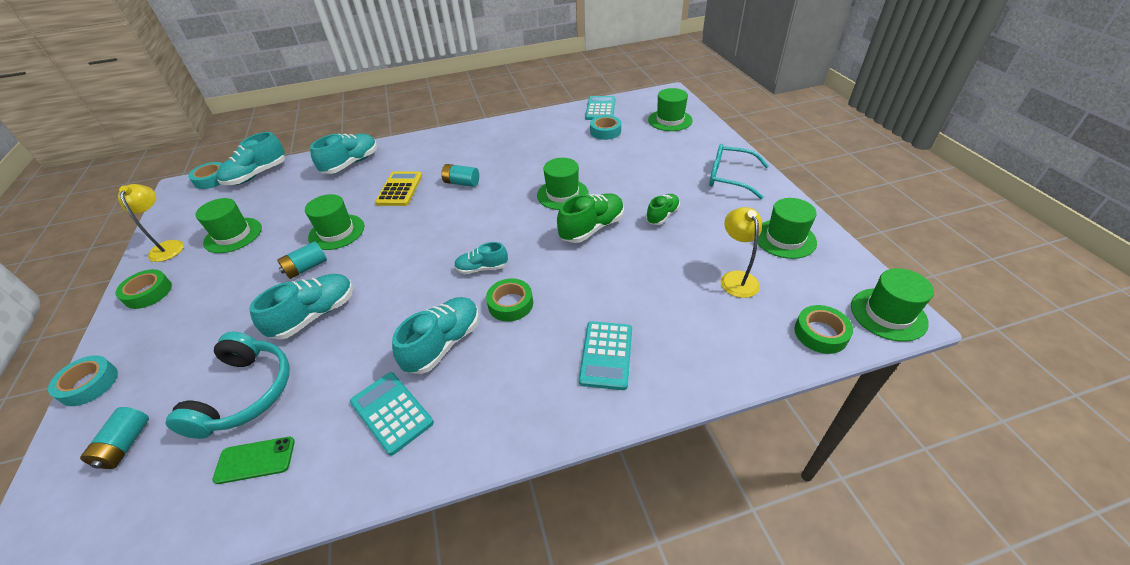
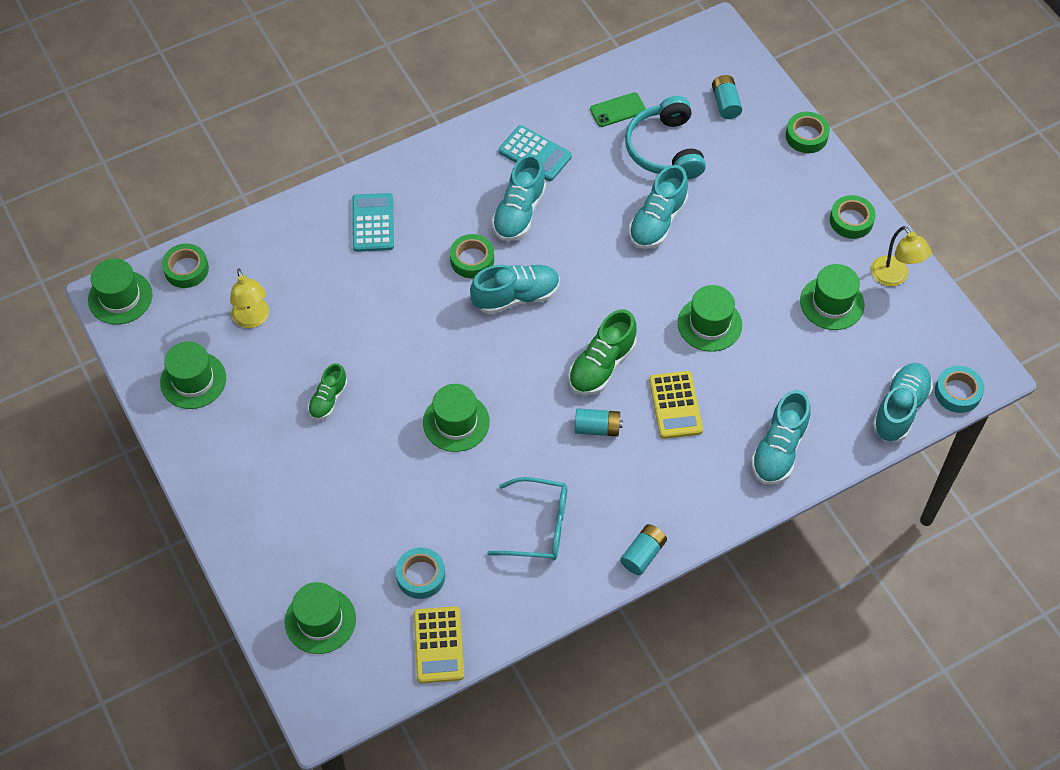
camera: 165 degrees right, 15 degrees up
(89, 384) = (806, 136): turquoise tape -> green tape
(306, 268) = (707, 271): turquoise battery -> turquoise battery (643, 554)
(482, 268) = (516, 296): turquoise shoe -> turquoise shoe, size x1.63
(592, 228) = (409, 368): green shoe -> green shoe (601, 365)
(600, 109) = (438, 645): turquoise calculator -> yellow calculator
(729, 177) = (241, 482): turquoise glasses -> turquoise glasses (539, 526)

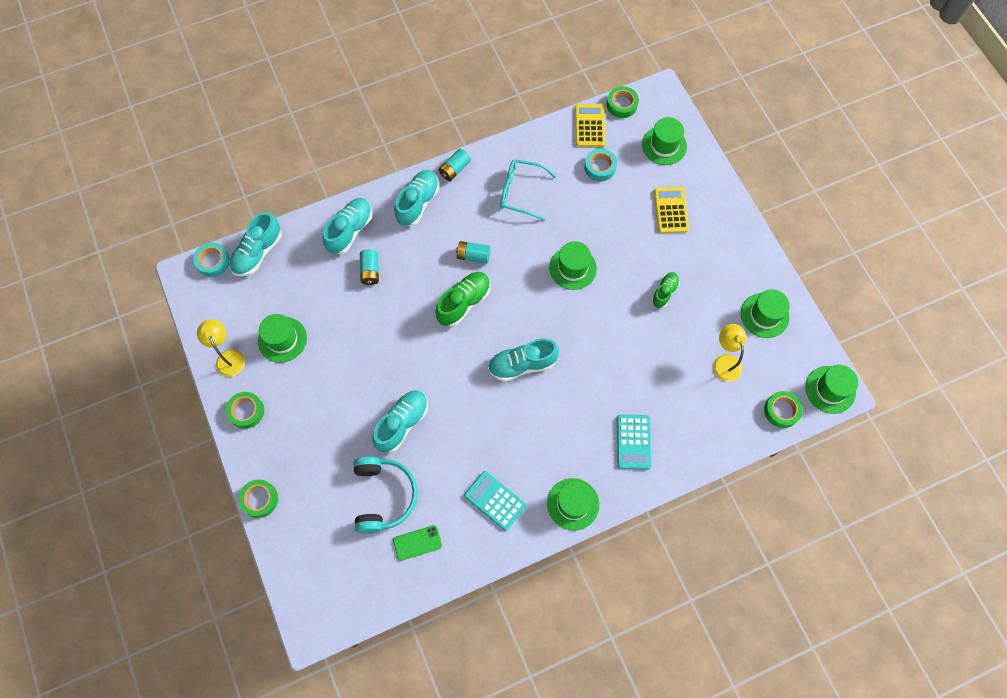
camera: 175 degrees left, 10 degrees up
(472, 260) = (554, 400): green tape -> green tape (621, 105)
(519, 212) = (513, 442): turquoise shoe -> turquoise shoe (418, 203)
(675, 405) = (415, 268): yellow calculator -> yellow calculator (671, 210)
(709, 324) = (378, 329): green hat -> green hat (573, 504)
(725, 103) = (321, 541): turquoise battery -> turquoise battery (370, 271)

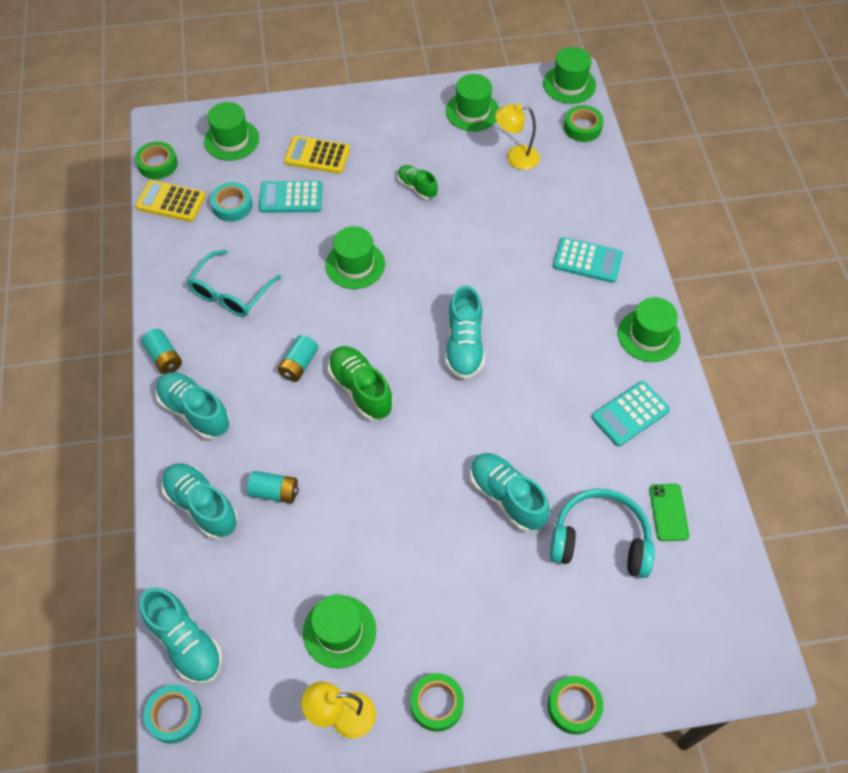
camera: 75 degrees left, 10 degrees down
(622, 204) = (291, 197): none -> turquoise calculator

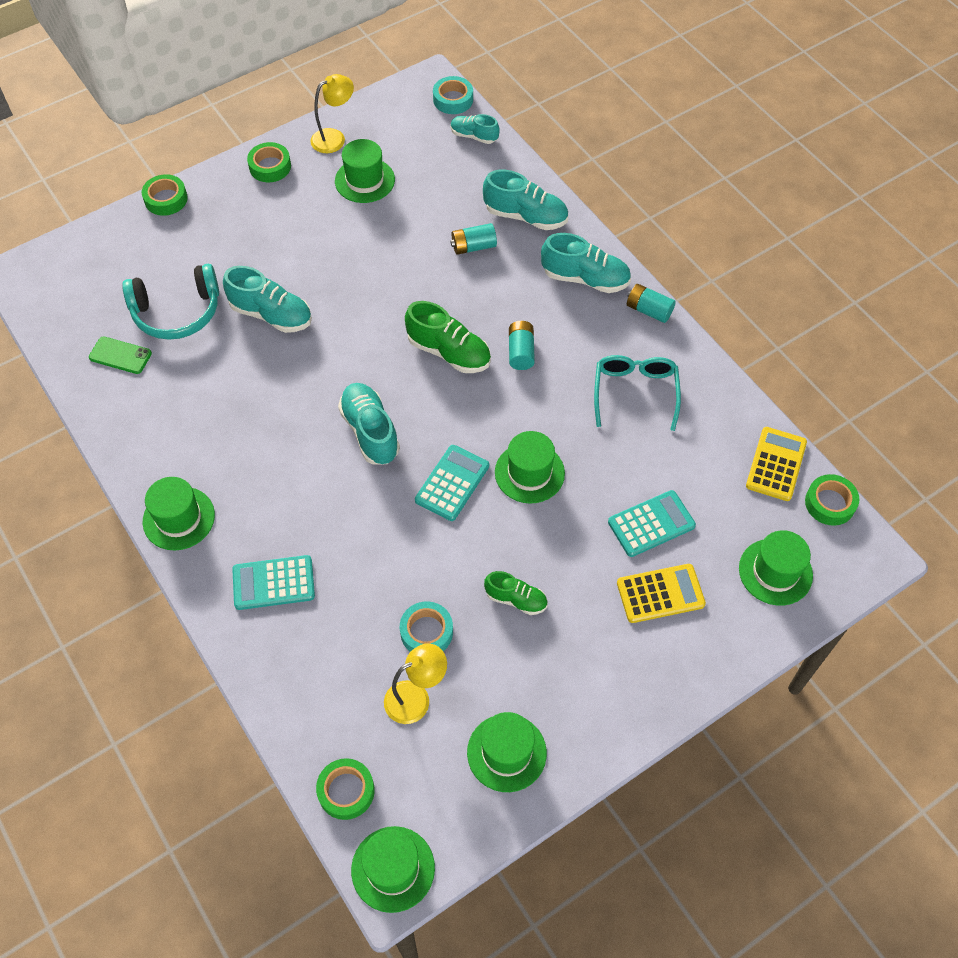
camera: 155 degrees right, 0 degrees up
(171, 201) = (776, 464): yellow calculator -> yellow calculator turned 60 degrees counterclockwise
(186, 642) = (474, 136): turquoise shoe -> turquoise shoe, size x0.62
(232, 205) = (707, 487): turquoise tape -> turquoise tape (426, 632)
(630, 414) = (178, 428): turquoise calculator -> turquoise calculator (452, 483)
(668, 512) = (120, 355): green phone -> green phone turned 45 degrees counterclockwise

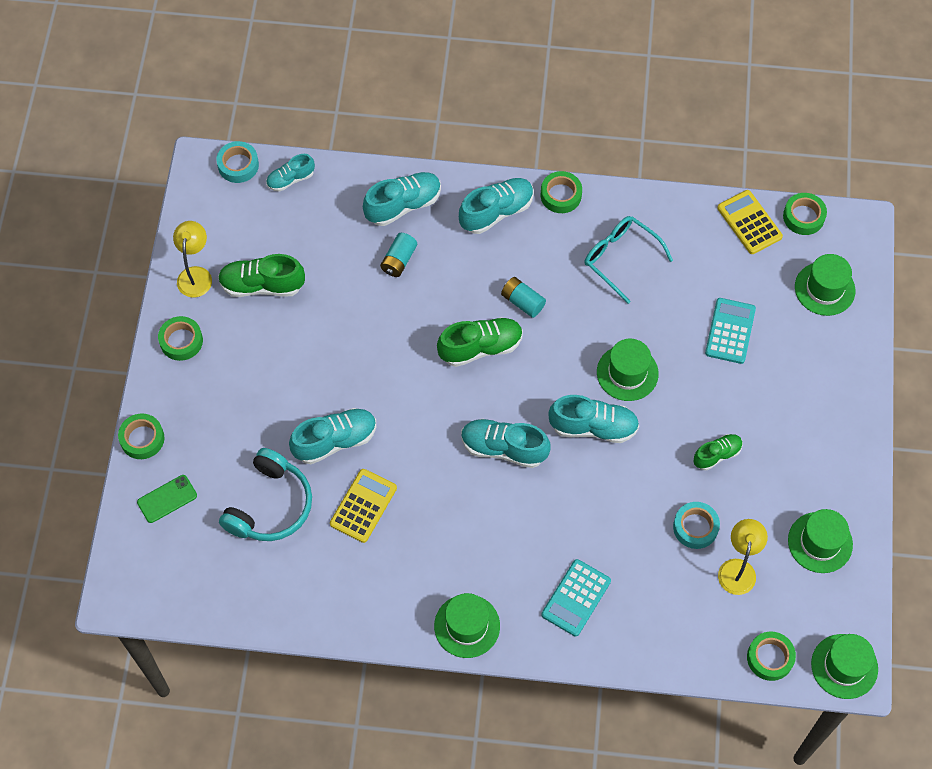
camera: 50 degrees left, 5 degrees up
(120, 355) = (276, 573): green phone -> green phone (167, 499)
(364, 180) = (262, 285): green hat -> green shoe
(452, 483) = (593, 427): turquoise calculator -> turquoise shoe
(648, 310) = (561, 195): turquoise battery -> green tape
(660, 594) = (784, 367): yellow calculator -> yellow calculator (363, 506)

